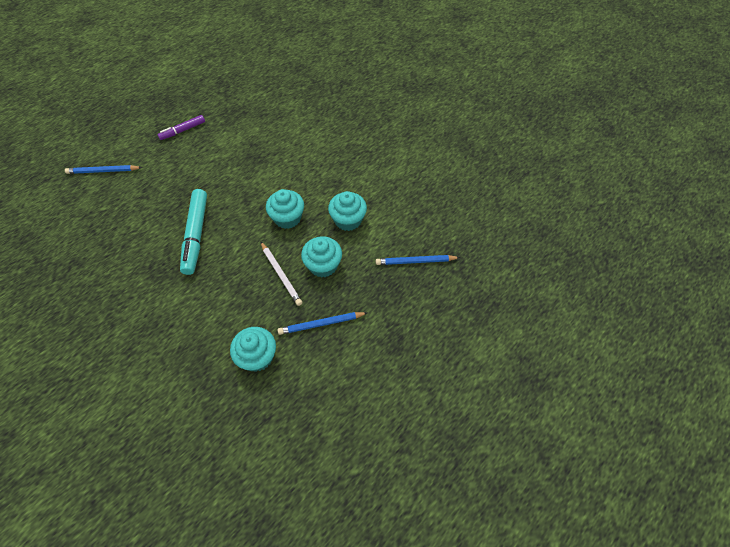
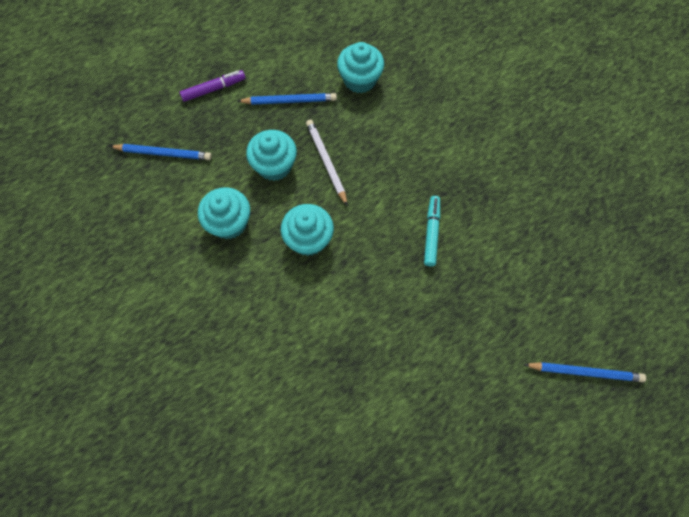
camera: 170 degrees left, 10 degrees up
(183, 130) = (467, 446): purple marker -> purple marker (214, 89)
(196, 235) = (431, 233): turquoise marker -> turquoise marker, size x0.58

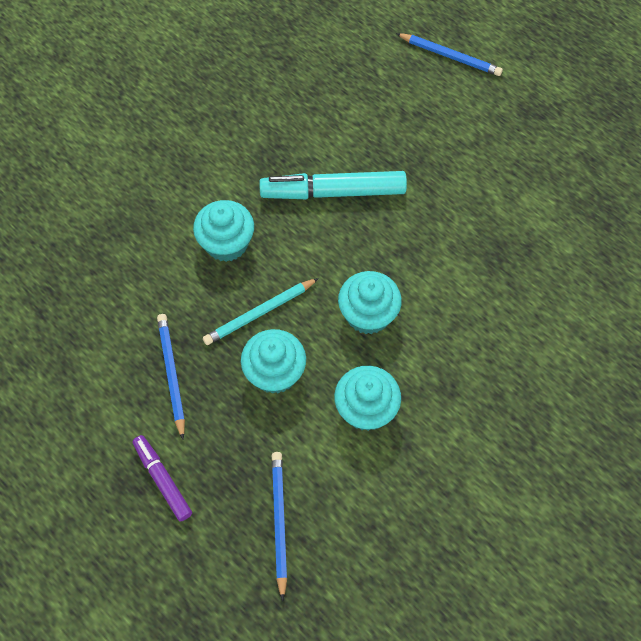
camera: 100 degrees left, 5 degrees down
(326, 162) = (259, 313): white pencil -> turquoise pencil
(360, 80) = (128, 294): turquoise cupcake -> turquoise cupcake (226, 243)
(431, 233) = (333, 192): turquoise marker -> turquoise marker, size x1.74
(585, 372) = (450, 56): blue pencil -> blue pencil turned 120 degrees clockwise

